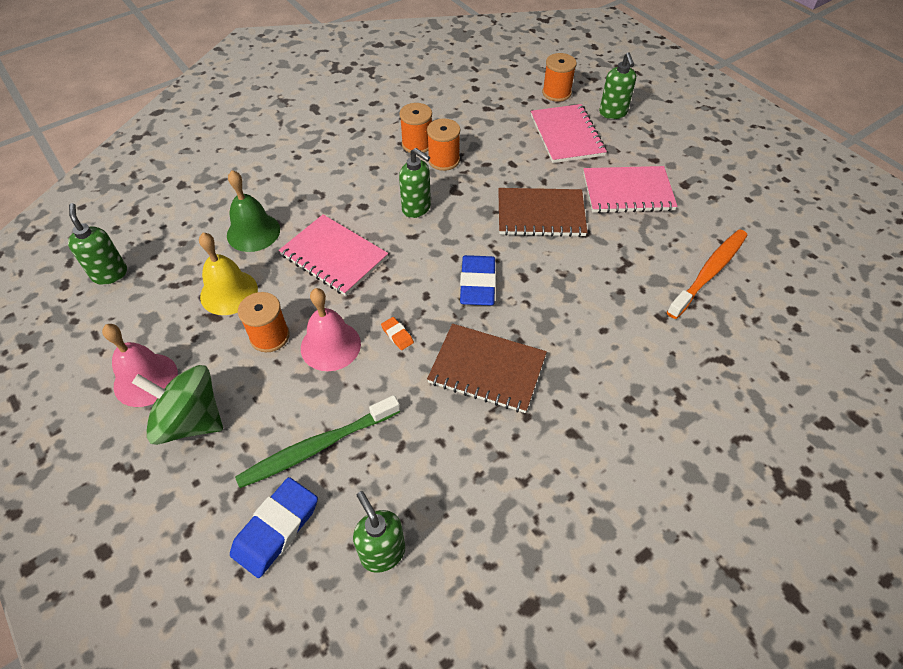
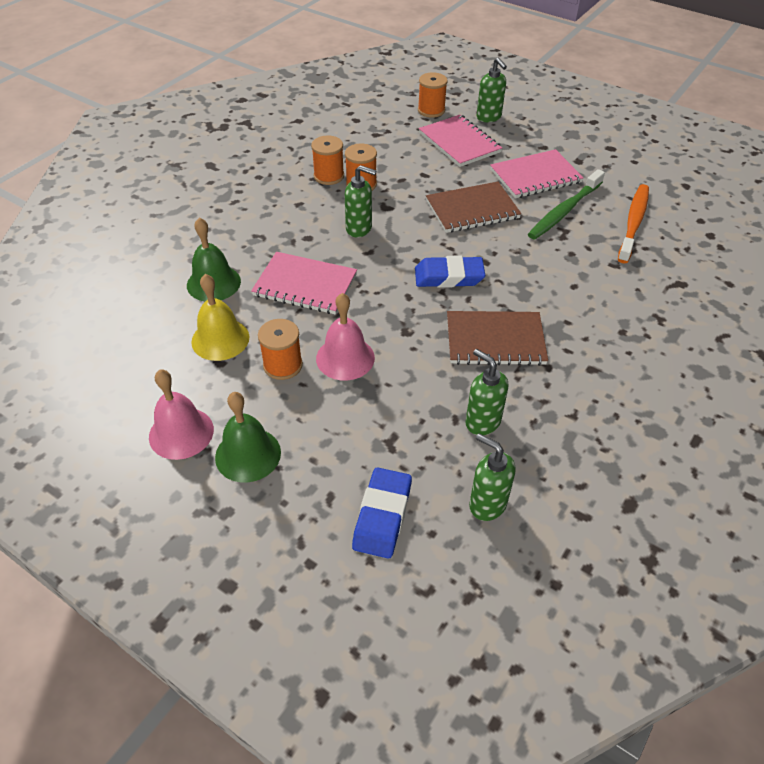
camera: 20 degrees left, 5 degrees down
(110, 274) = (86, 353): green soap dispenser -> green soap dispenser (482, 422)
(190, 421) = (248, 454): green spinning top -> green bell
(317, 447) = (381, 441): green toothbrush -> green toothbrush (564, 211)
(397, 335) = (401, 334): orange eraser -> none
(477, 284) = (449, 277): blue eraser -> blue eraser turned 75 degrees counterclockwise

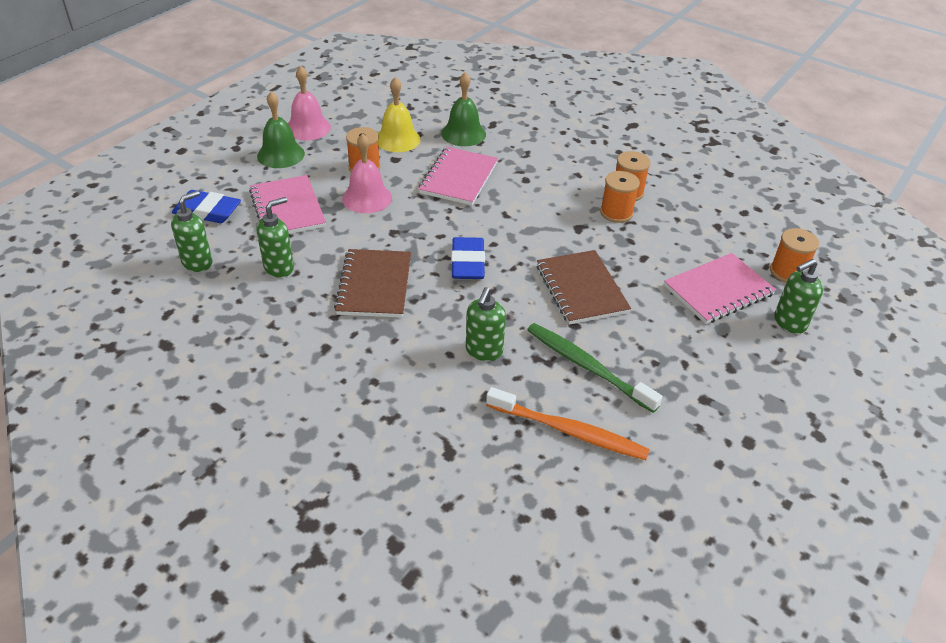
camera: 90 degrees right, 5 degrees down
(359, 229) = (541, 209): green soap dispenser -> green soap dispenser (484, 351)
(535, 176) = (658, 350): pink notebook -> pink notebook (287, 208)

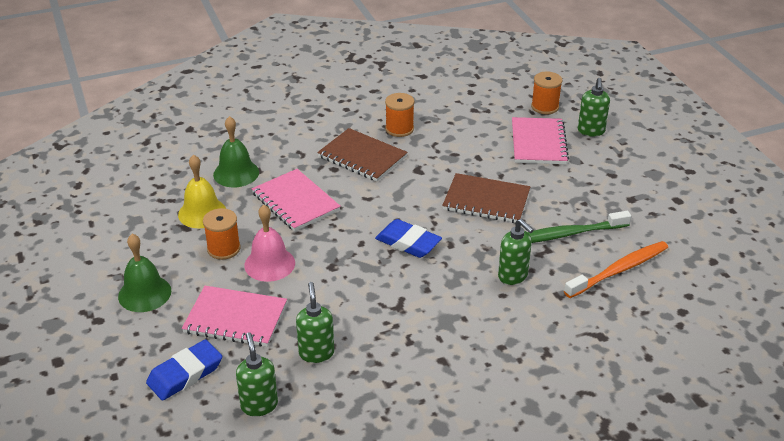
camera: 55 degrees left, 5 degrees down
(308, 128) = (120, 260): pink bell -> none
(374, 285) = (390, 304): brown notebook -> brown notebook (362, 157)
(616, 212) = (418, 145): orange spool -> none

